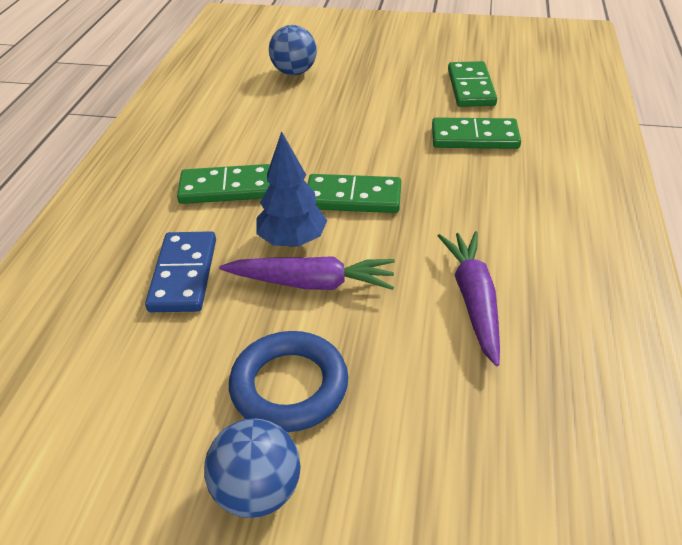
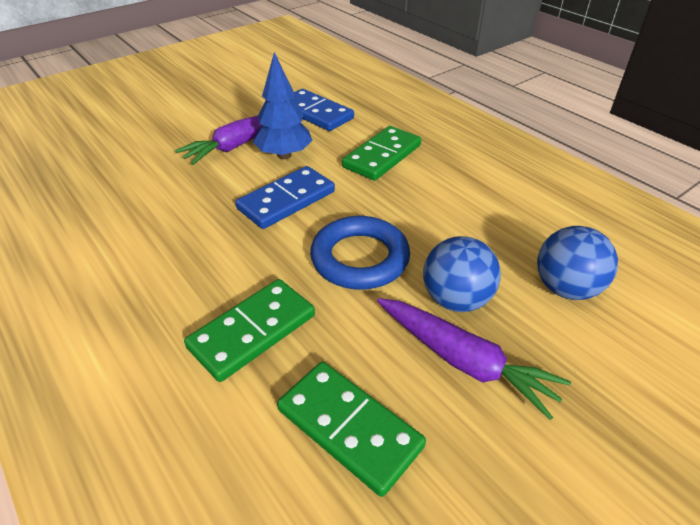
camera: 130 degrees right, 0 degrees up
(258, 491) = (164, 87): blue ball -> blue ball (456, 299)
(289, 386) = (191, 110): blue ring -> blue ring (360, 258)
(353, 198) = (286, 200): green domino -> blue domino
(473, 300) = (122, 187): purple carrot -> purple carrot (463, 361)

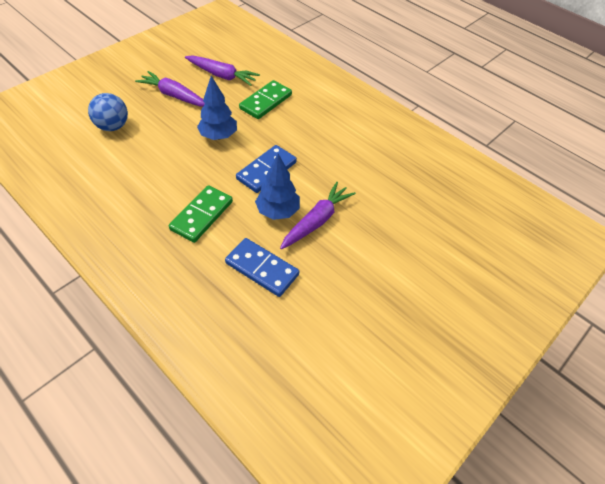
camera: 170 degrees right, 10 degrees up
(349, 428) = (222, 75): green domino -> purple carrot
(360, 258) = (218, 136): blue ring -> blue tree
(456, 299) = (171, 119): blue ball -> none

